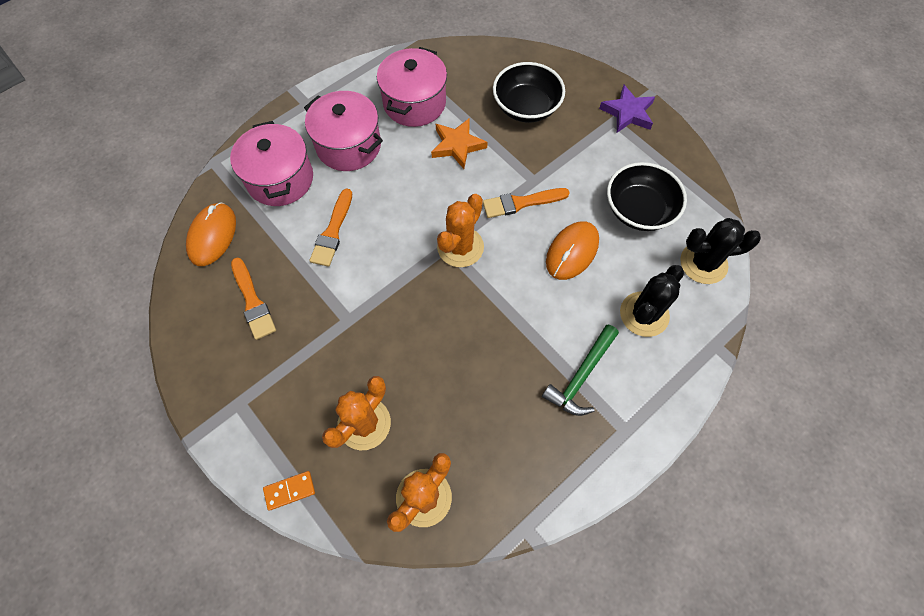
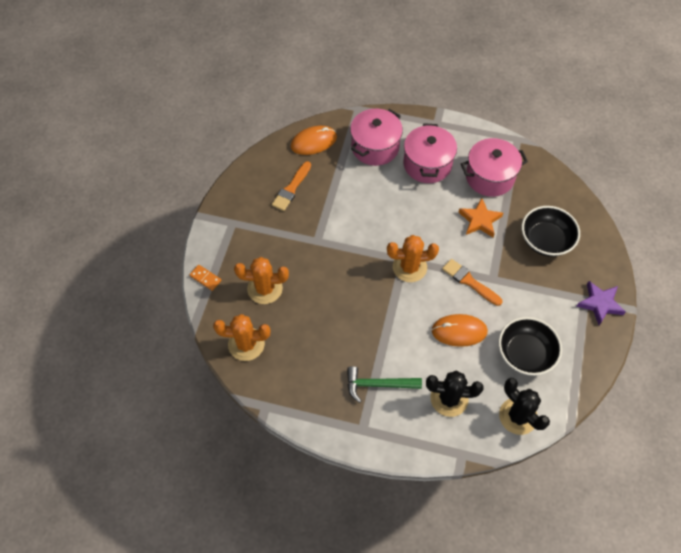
camera: 55 degrees right, 5 degrees down
(333, 231) = (364, 196): orange brush -> none

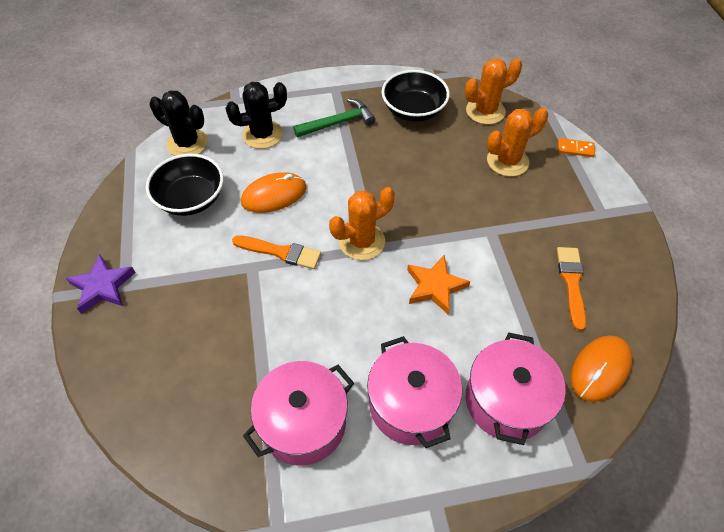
camera: 155 degrees right, 5 degrees down
(480, 220) = (294, 340): orange star -> orange star (435, 287)
(545, 240) = (190, 347): black bowl -> black bowl (413, 110)

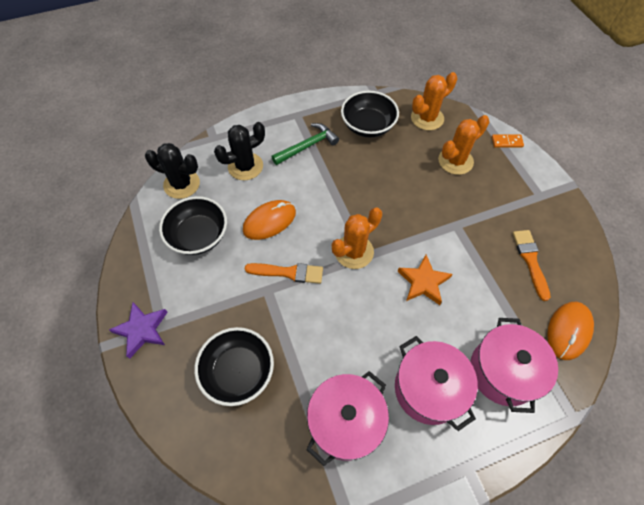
camera: 10 degrees left, 5 degrees up
(196, 348) = (238, 372): none -> black bowl

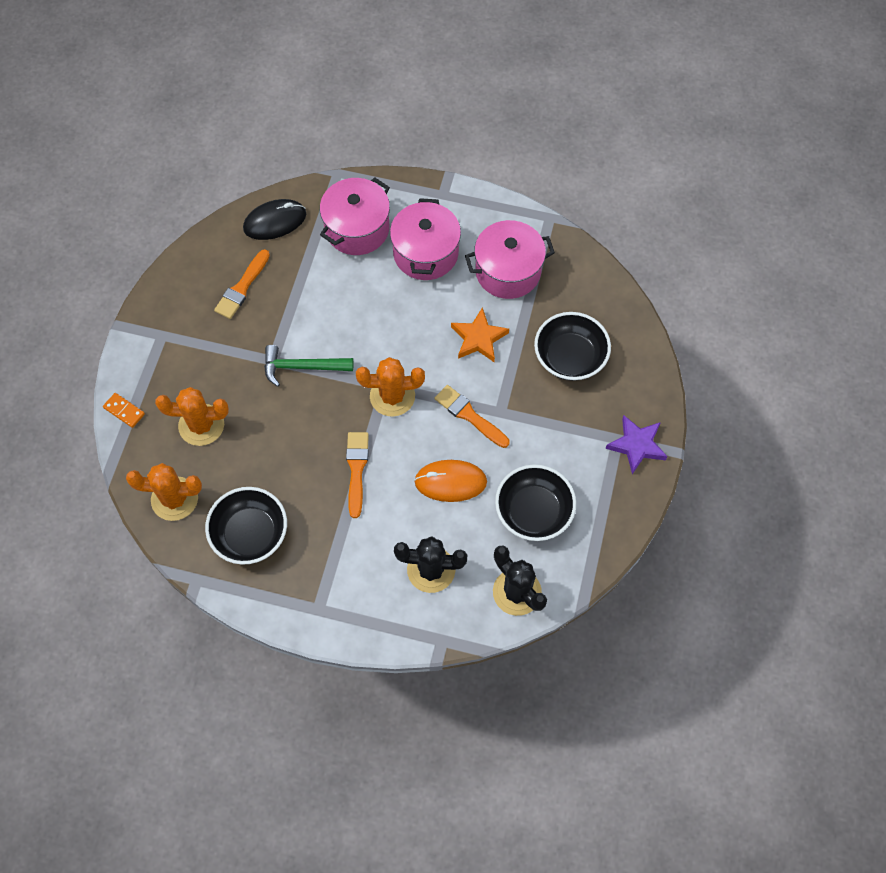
camera: 145 degrees left, 5 degrees up
(307, 146) = (342, 552): green hammer -> green hammer (302, 367)
(337, 192) = (356, 470): none -> orange brush
(423, 282) = (354, 329): orange star -> orange star (479, 338)
(568, 331) = (275, 221): orange mouse -> black mouse

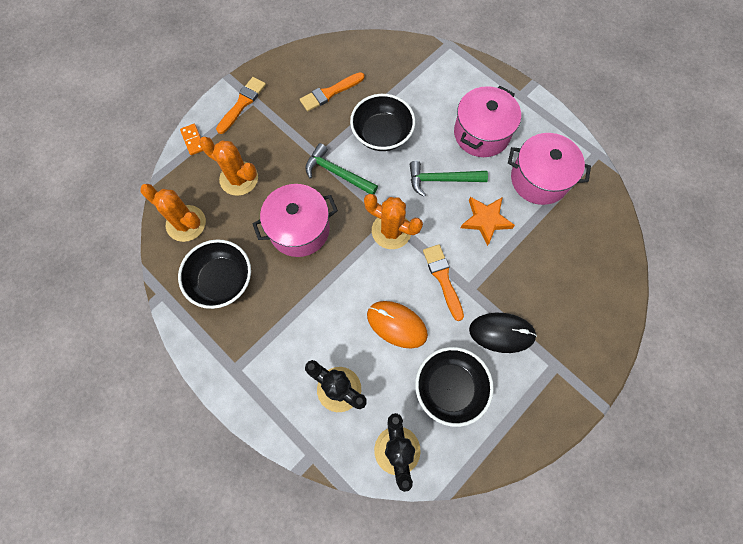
camera: 30 degrees right, 5 degrees up
(275, 221) = (382, 57): black mouse -> black mouse (501, 333)
(356, 470) = (330, 274): orange brush -> orange brush (242, 104)
(357, 229) = (439, 90): pink pot -> pink pot (299, 229)
(413, 320) = (442, 180): none -> green hammer
(570, 357) = (552, 274): black bowl -> black bowl (382, 134)
(636, 445) = (570, 380): purple star -> none

